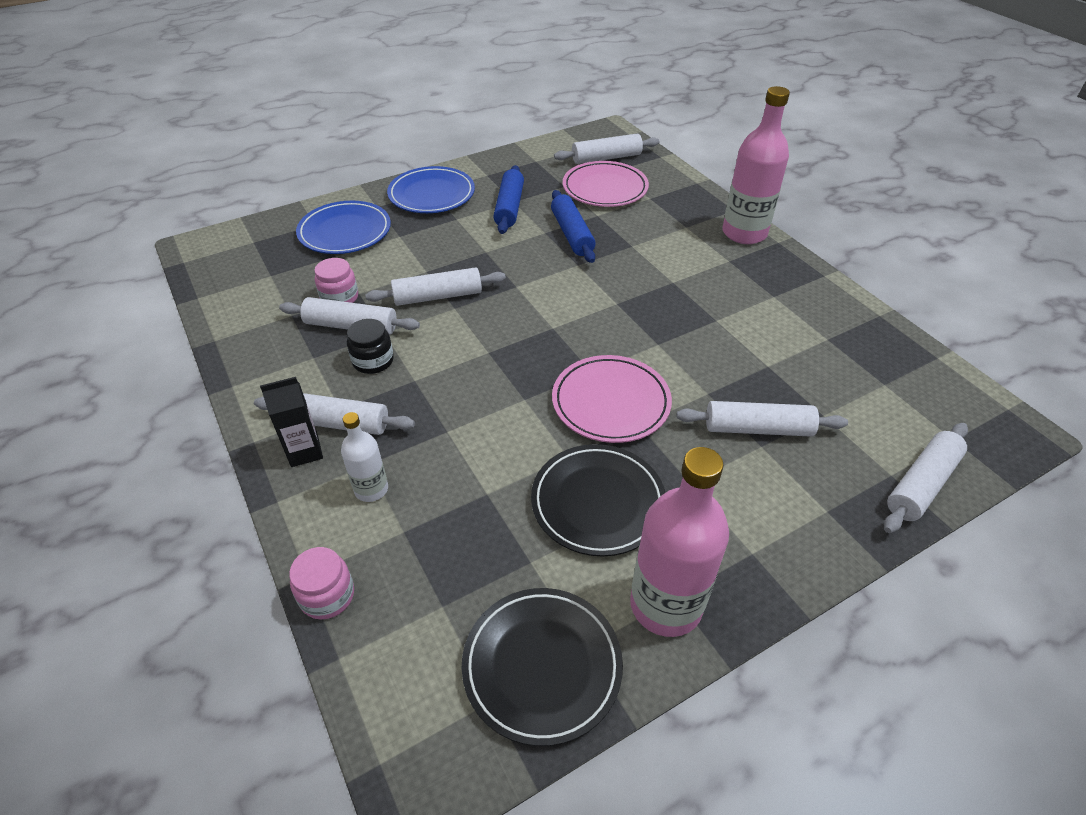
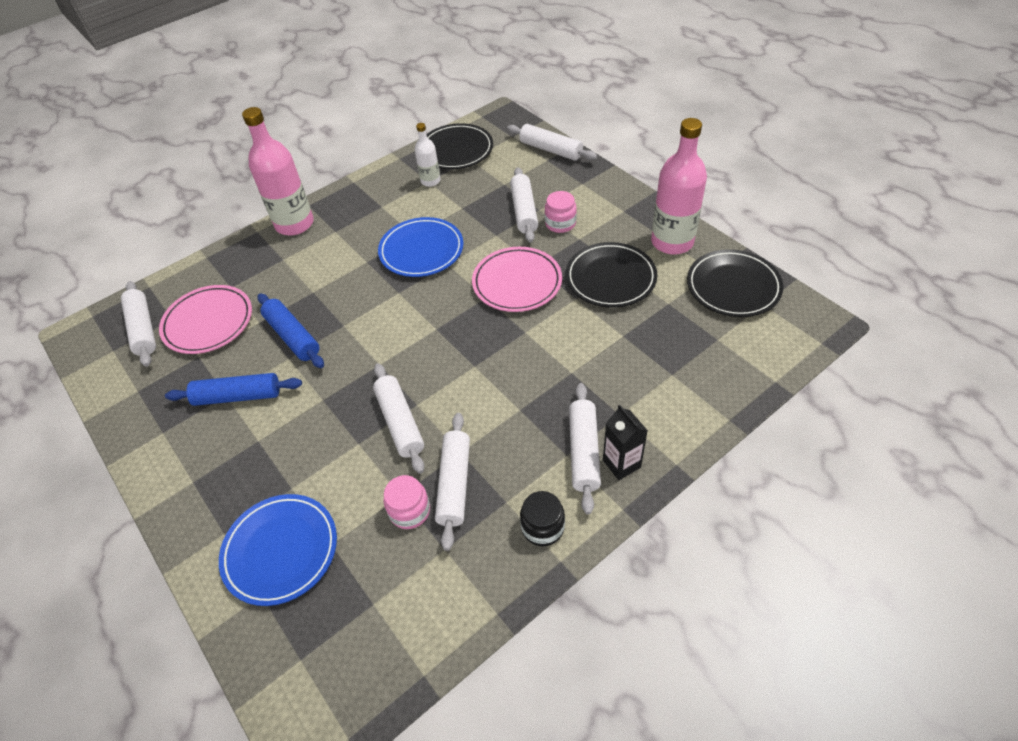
camera: 95 degrees left, 5 degrees up
(327, 595) = (738, 402): pink jar -> pink jar (560, 223)
(371, 489) = (643, 404): white bottle -> white bottle (430, 181)
(373, 361) = (501, 448): black jar -> black jar (542, 527)
(431, 194) = (202, 479): blue plate -> blue plate (421, 250)
(571, 234) = (292, 336): blue rolling pin -> blue rolling pin turned 75 degrees clockwise
(905, 371) = (456, 150): none -> black plate

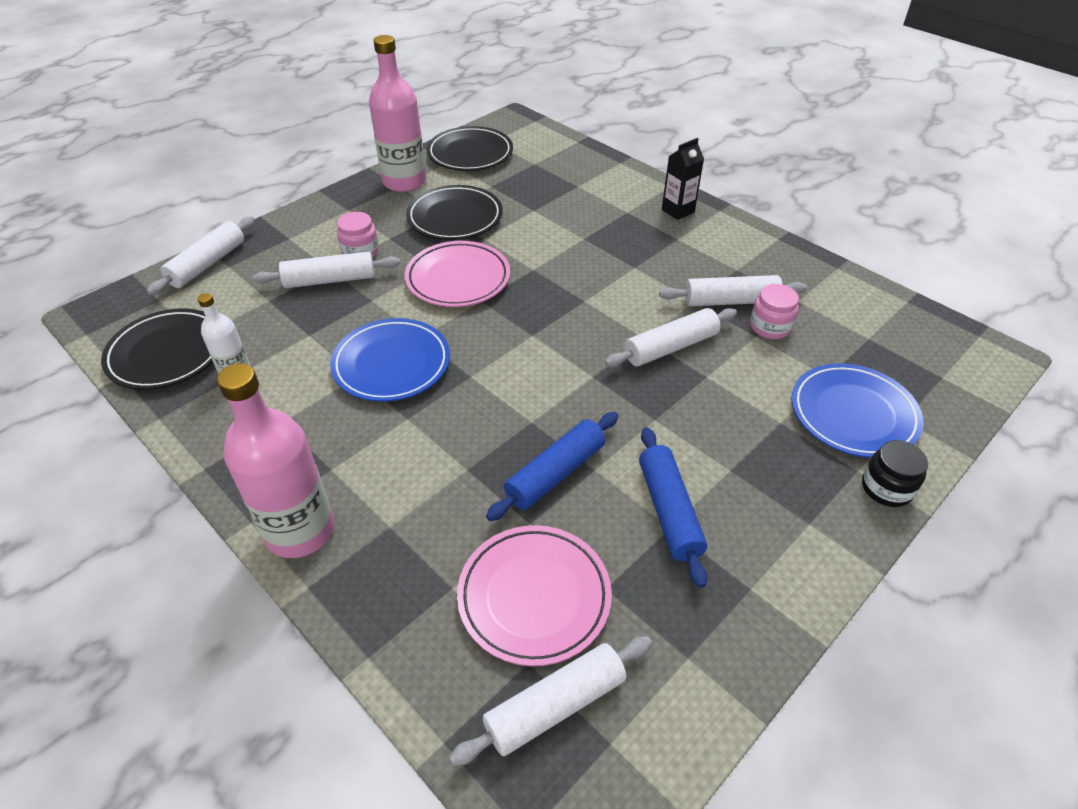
camera: 100 degrees left, 5 degrees down
(542, 527) = (753, 248): black jar -> black jar (886, 488)
(584, 451) = (671, 229): white rolling pin -> none

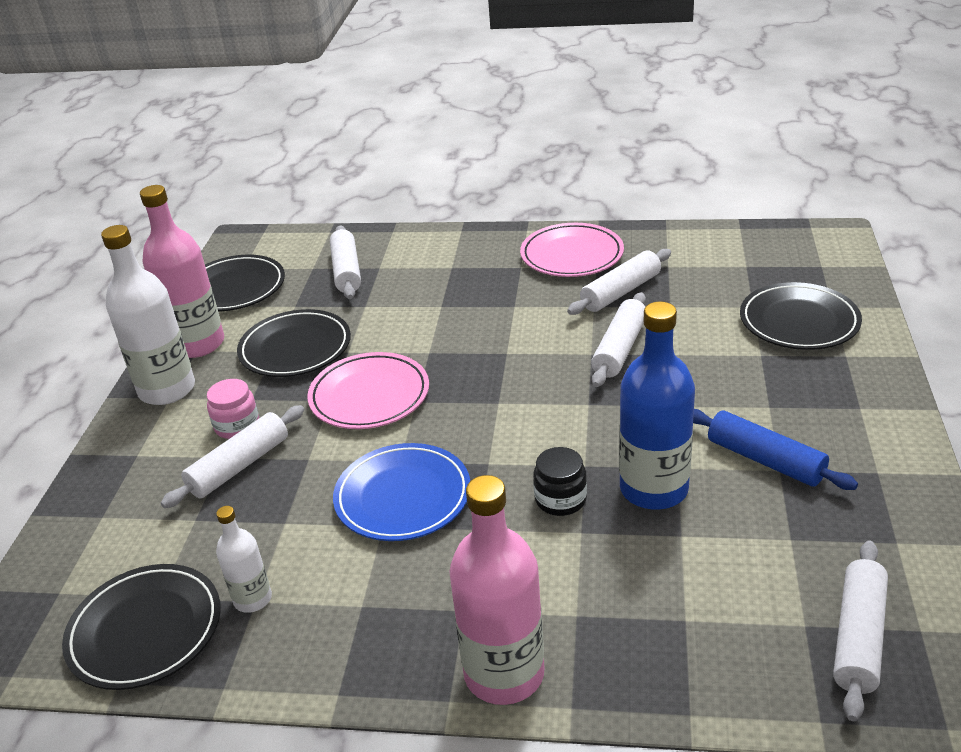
camera: 35 degrees left, 10 degrees down
(207, 264) = (71, 528): white rolling pin -> white rolling pin (346, 271)
(353, 203) = (167, 389): none -> white bottle
(534, 596) = (751, 581): pink plate -> pink plate (572, 255)
(556, 473) = (653, 489): blue rolling pin -> blue bottle
(678, 211) = (493, 246): black carton -> none
(770, 327) = (672, 294): pink jar -> none
(853, 414) = (799, 321): blue plate -> black plate
(886, 488) = (875, 356): black jar -> black jar (560, 499)

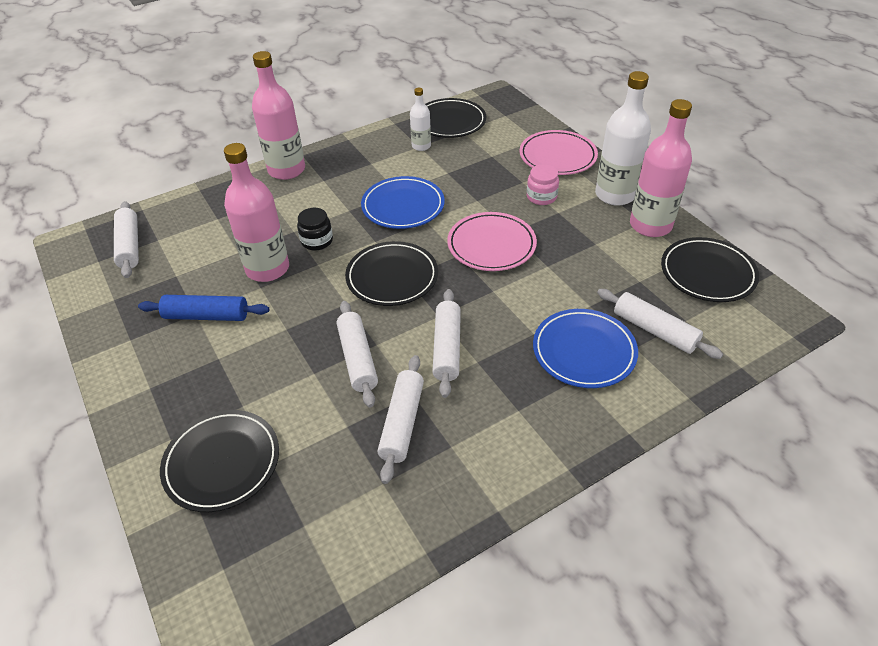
camera: 140 degrees right, 10 degrees up
(239, 466) = (507, 182): white rolling pin -> white rolling pin (447, 348)
(295, 348) = (584, 251): black plate -> black plate (392, 277)
(420, 280) = (584, 351): none -> blue plate
(572, 255) = (487, 451): pink plate -> pink plate (557, 156)
(653, 489) = (267, 269): blue bottle -> pink bottle

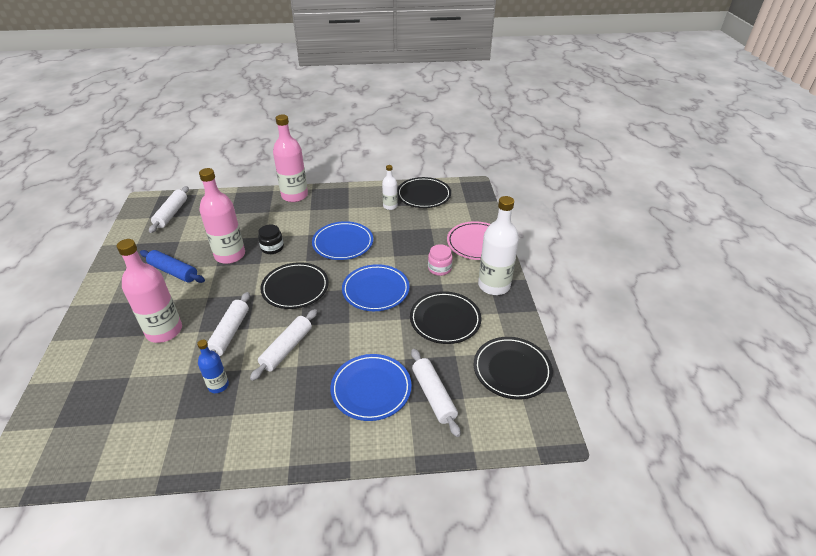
camera: 25 degrees right, 5 degrees down
(222, 463) = (106, 364): black plate -> black plate (445, 320)
(402, 423) = (218, 385): white rolling pin -> blue bottle
(491, 245) = (375, 290): pink plate -> blue plate
(650, 225) = (500, 317): pink bottle -> pink bottle (164, 331)

